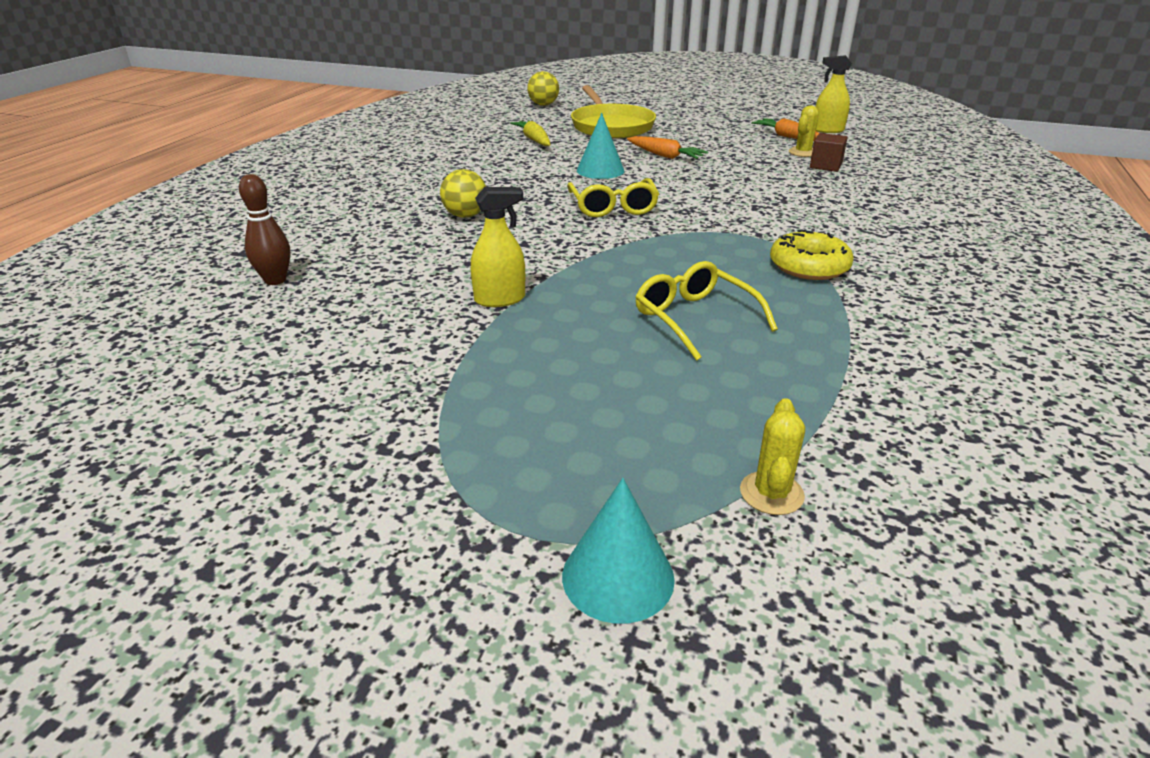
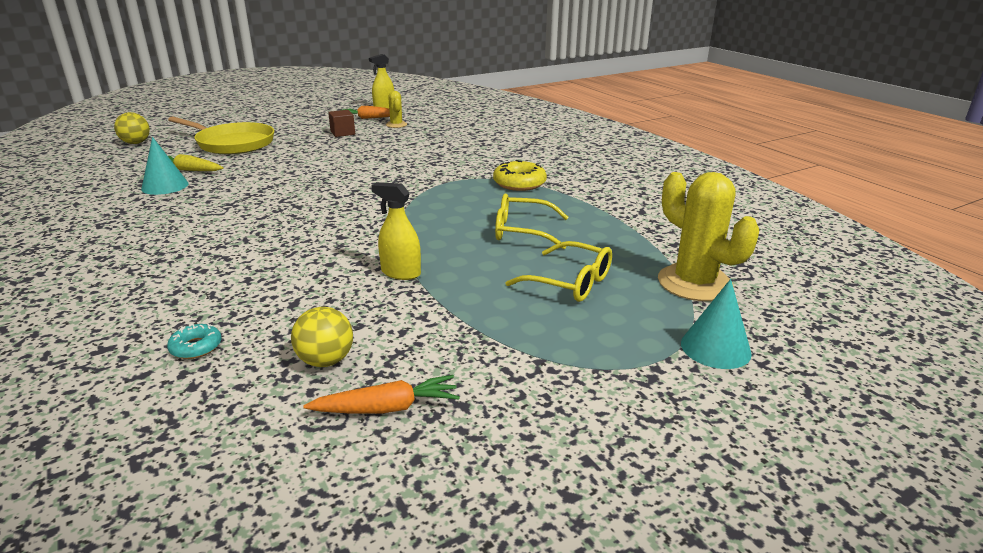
camera: 50 degrees left, 5 degrees down
(275, 280) = (196, 347): brown bowling pin -> turquoise donut
(465, 215) = (255, 238): yellow ball -> yellow ball (326, 361)
(500, 299) = (400, 273): yellow spray bottle -> yellow spray bottle turned 90 degrees counterclockwise
(600, 170) = (291, 174): turquoise cone -> turquoise cone (165, 186)
(613, 207) = (351, 193): yellow glasses -> yellow glasses (571, 283)
(665, 156) = (316, 151): orange carrot -> orange carrot (387, 408)
(771, 493) = (694, 283): yellow cactus -> yellow cactus, size x1.98
(825, 166) = (423, 129): brown cube -> brown cube (342, 133)

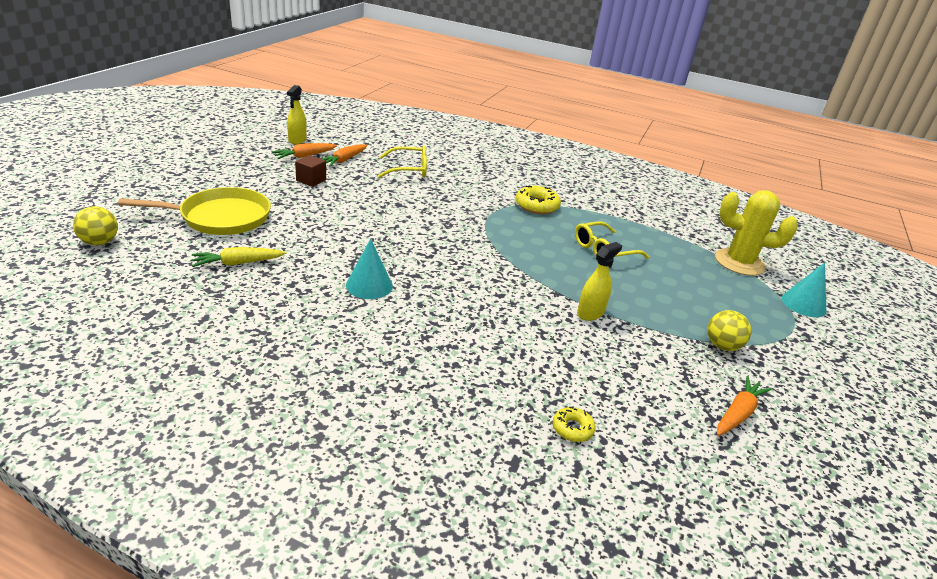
camera: 40 degrees left, 5 degrees up
(165, 186) = (250, 289): turquoise cone -> turquoise cone (369, 285)
(196, 347) = (572, 429): turquoise donut -> yellow donut
(326, 361) = (660, 399): yellow ball -> yellow ball (722, 346)
(396, 125) = (344, 160): yellow cactus -> orange carrot
(400, 273) = (590, 313): yellow spray bottle -> yellow spray bottle turned 150 degrees clockwise
(571, 283) = (687, 284): yellow glasses -> yellow glasses (410, 170)

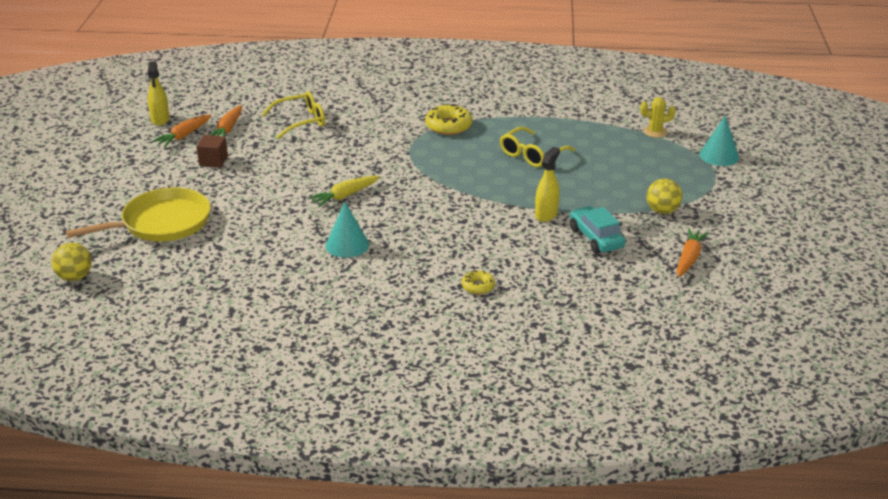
camera: 15 degrees left, 0 degrees up
(238, 263) = (217, 259): yellow carrot -> yellow carrot (344, 196)
(572, 429) = (572, 304): yellow donut -> yellow donut (478, 286)
(634, 355) = (596, 238): none -> turquoise car
(739, 262) = (655, 132): yellow cactus -> yellow cactus, size x0.50

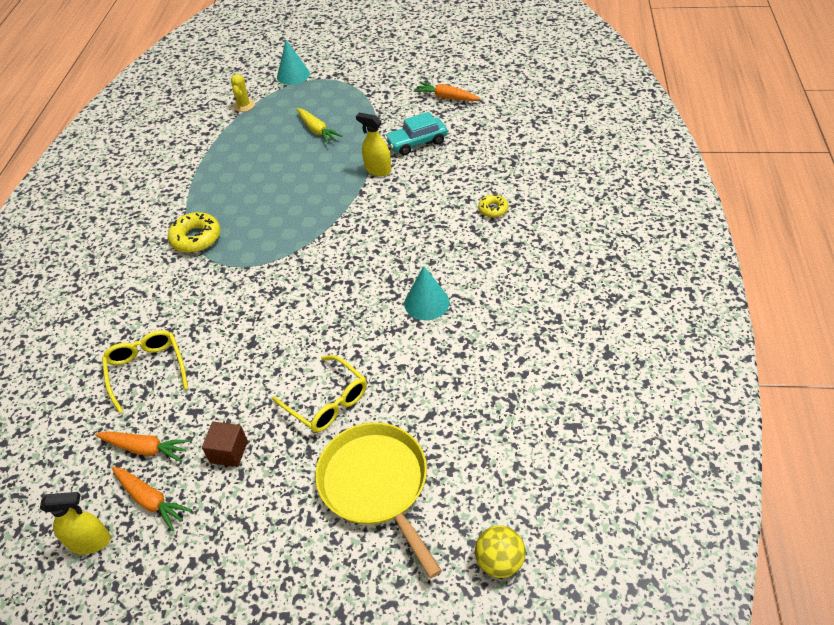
camera: 85 degrees left, 15 degrees up
(344, 196) = (331, 312): yellow carrot -> yellow carrot (317, 130)
(531, 155) = (270, 179): yellow glasses -> yellow glasses (328, 402)
(662, 211) = (377, 107): yellow ball -> none

